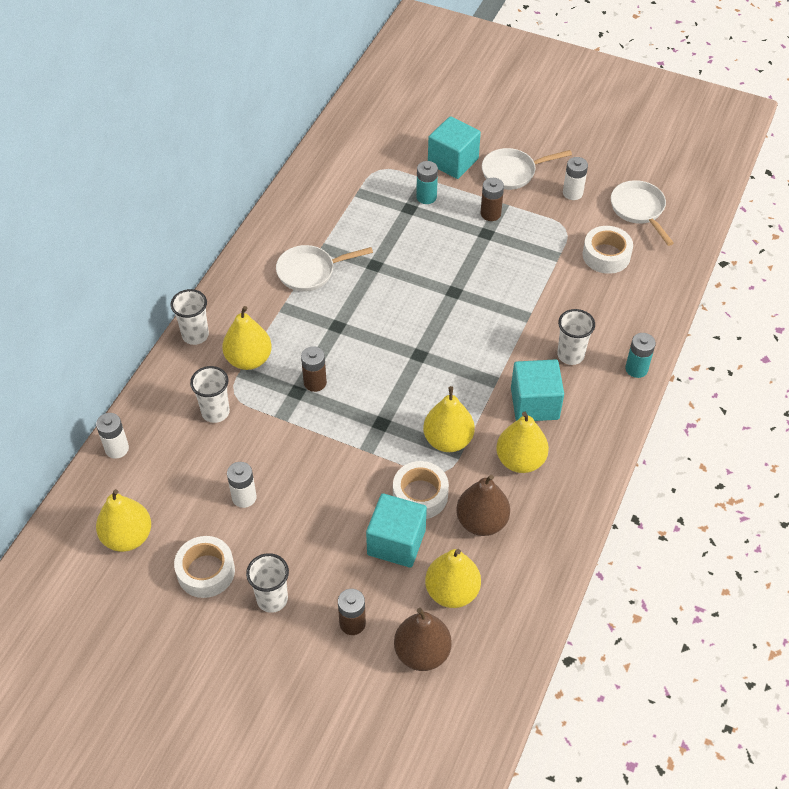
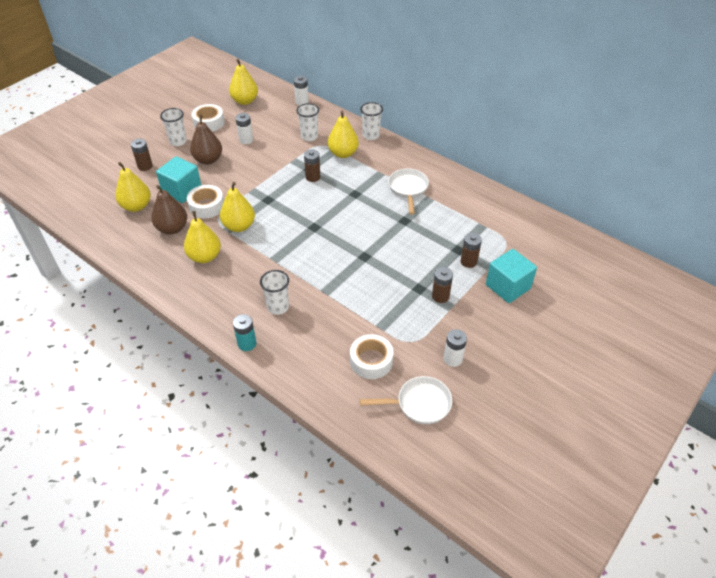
camera: 105 degrees right, 5 degrees down
(422, 652) = (110, 188): brown pear -> brown pear (208, 160)
(426, 197) = (468, 262): turquoise battery -> brown battery
(512, 172) = (487, 323): white pan -> none
(534, 403) = (245, 275): turquoise cube -> none

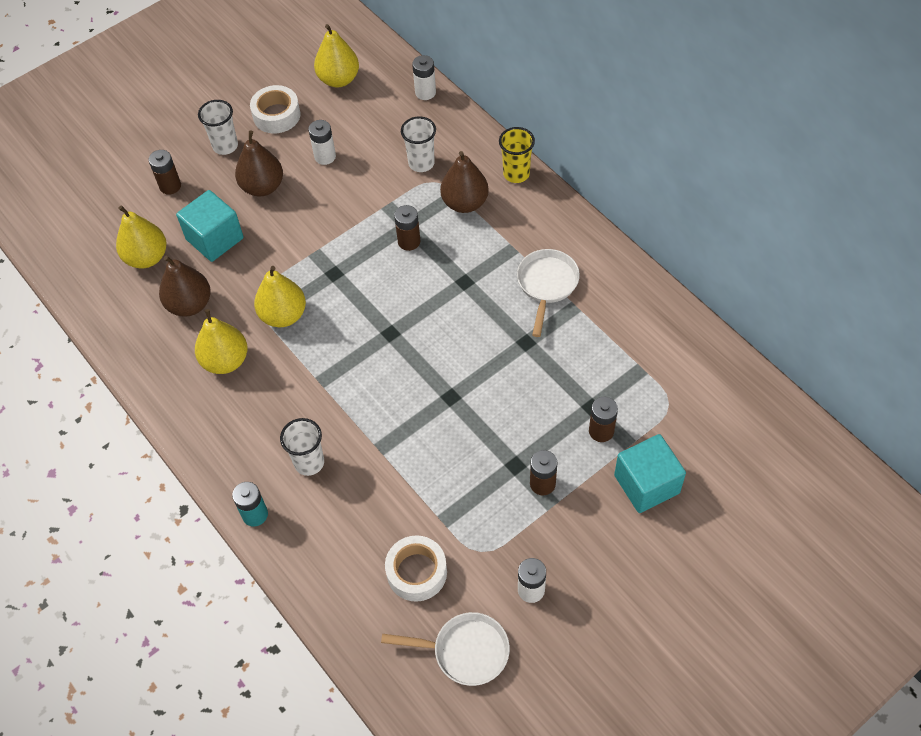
camera: 15 degrees right, 10 degrees up
(207, 206) = (244, 272): white tape -> none
(343, 153) = (465, 203): yellow pear -> brown pear
(371, 135) = (516, 174): white cup -> yellow cup

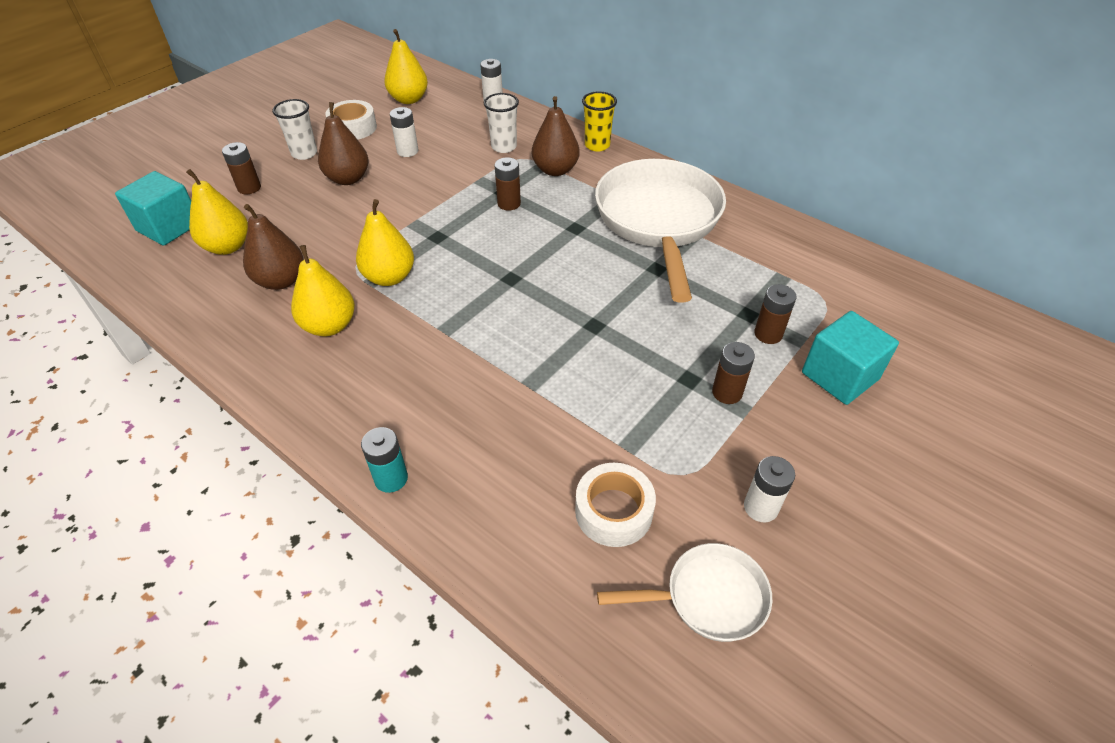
camera: 15 degrees left, 10 degrees down
(215, 239) = (302, 223): turquoise cube -> turquoise cube (169, 227)
(309, 462) = (448, 411): white cup -> none
(547, 285) = (659, 221): white pan -> white pan, size x2.02

